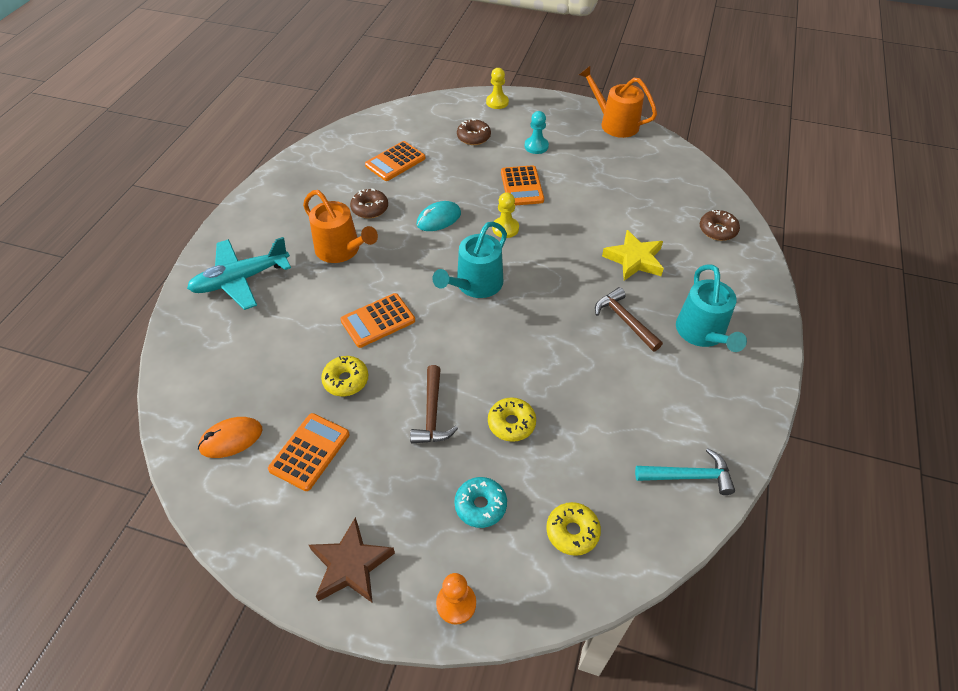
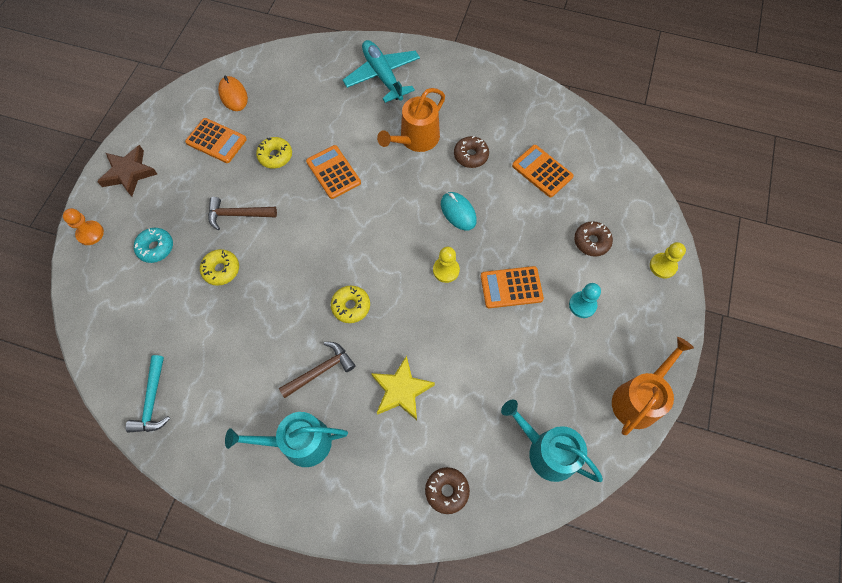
camera: 90 degrees right, 15 degrees up
(475, 284) = (371, 244): turquoise watering can -> turquoise watering can (547, 451)
(572, 532) = (124, 308): yellow donut -> yellow donut (351, 306)

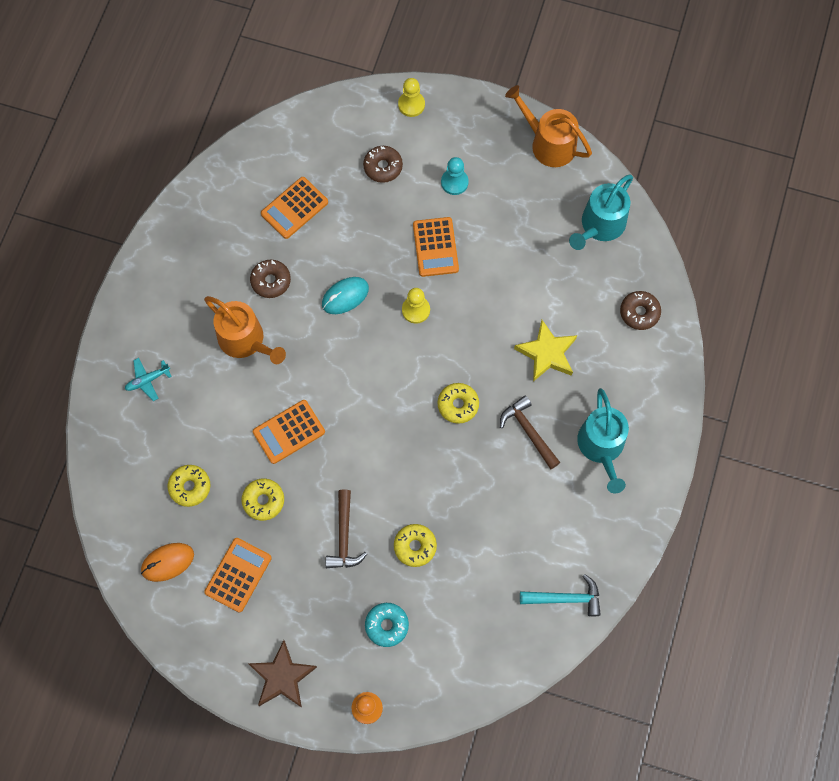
camera: 90 degrees left, 5 degrees up
(292, 107) = (190, 487): none -> yellow donut
(382, 76) = (147, 380): turquoise plane -> turquoise plane, size x0.48

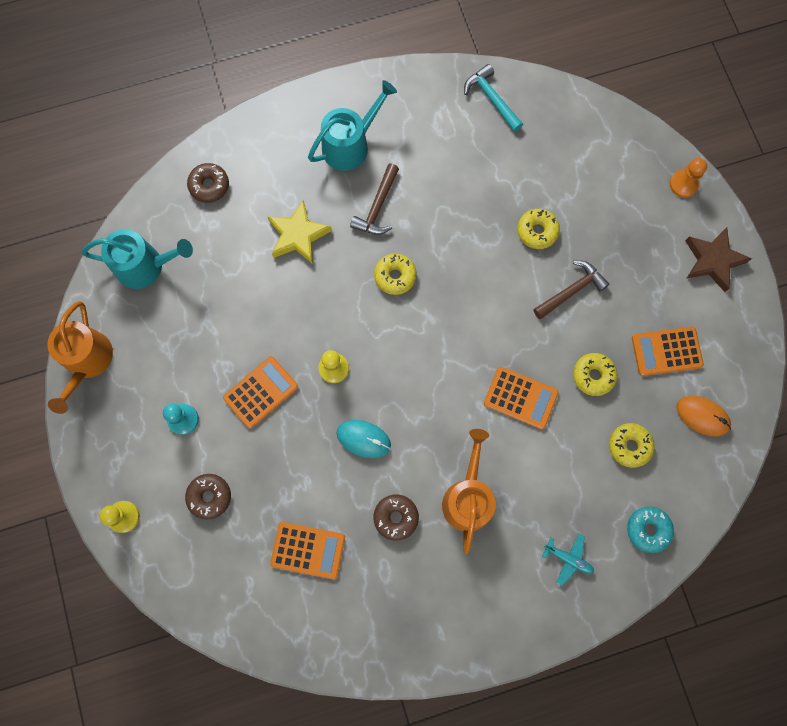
camera: 125 degrees left, 5 degrees up
(387, 625) = (613, 211): turquoise donut -> turquoise donut (648, 529)

